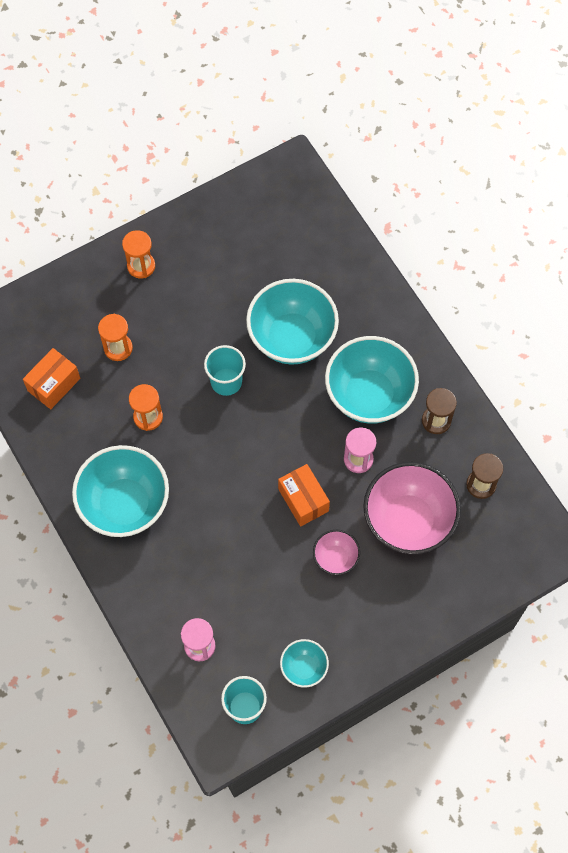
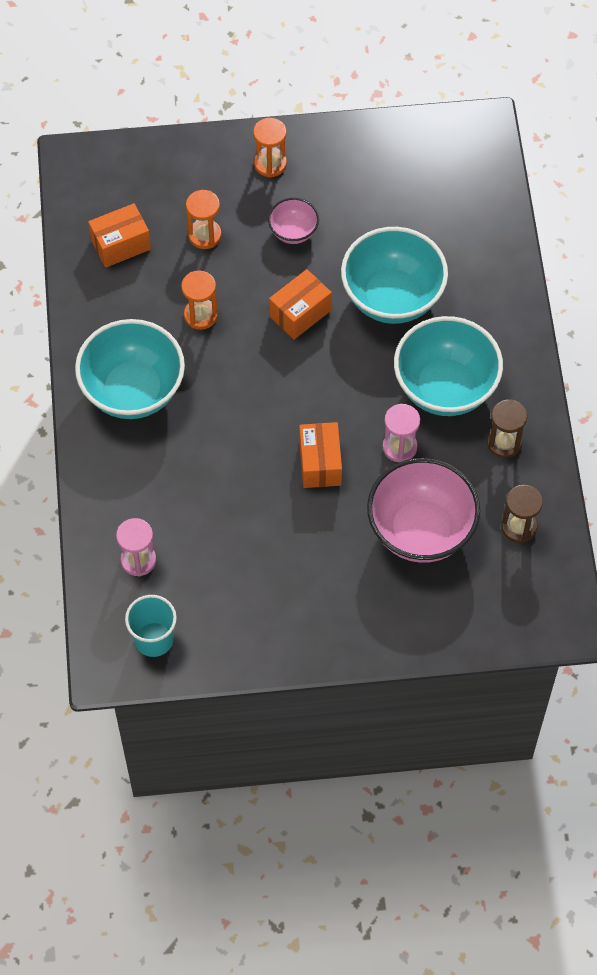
camera: 25 degrees right, 5 degrees down
(226, 381) = (300, 313): turquoise cup -> orange box
(304, 667) = (234, 627): turquoise bowl -> none
(335, 558) = (324, 535): pink bowl -> pink bowl (293, 232)

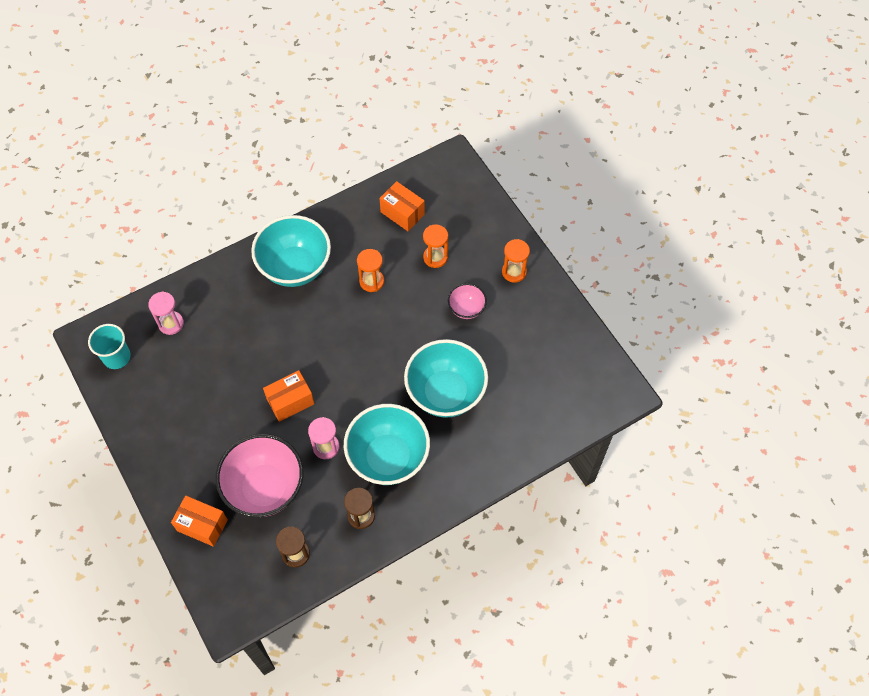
camera: 65 degrees right, 0 degrees up
(300, 313) = (403, 340): orange box -> orange box (202, 525)

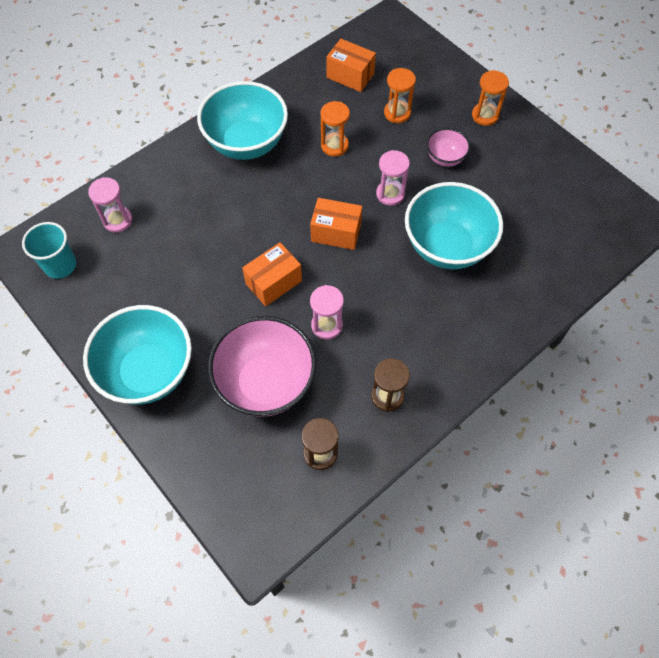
camera: 10 degrees left, 0 degrees up
(202, 525) = (199, 439): orange box -> orange box (336, 232)
(388, 457) = (401, 326): turquoise bowl -> turquoise bowl (148, 372)
(409, 335) = (390, 194): none -> pink hourglass

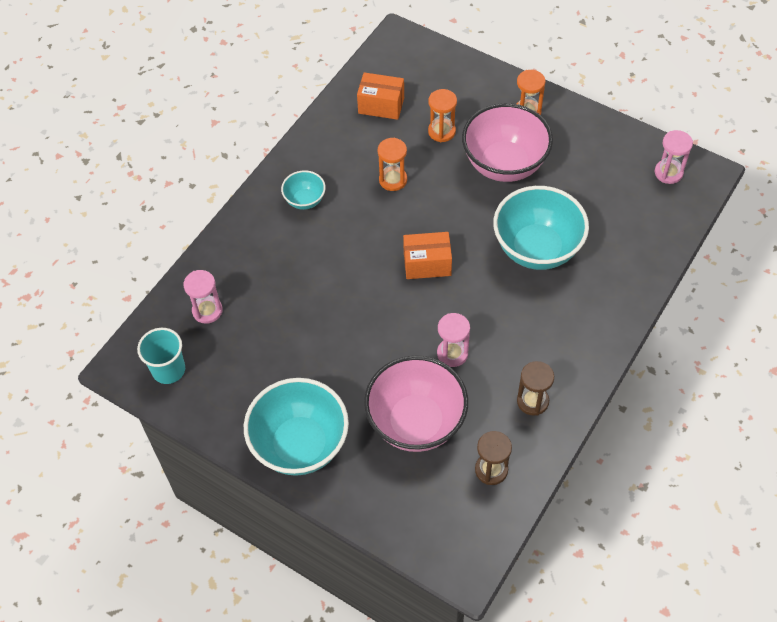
camera: 15 degrees left, 5 degrees down
(246, 143) = (305, 200): turquoise bowl -> turquoise bowl, size x0.49
(273, 282) = (386, 328): orange box -> none
(390, 194) = (465, 213): pink hourglass -> pink hourglass (668, 173)
(445, 158) = (504, 164): pink bowl -> pink bowl, size x2.04

